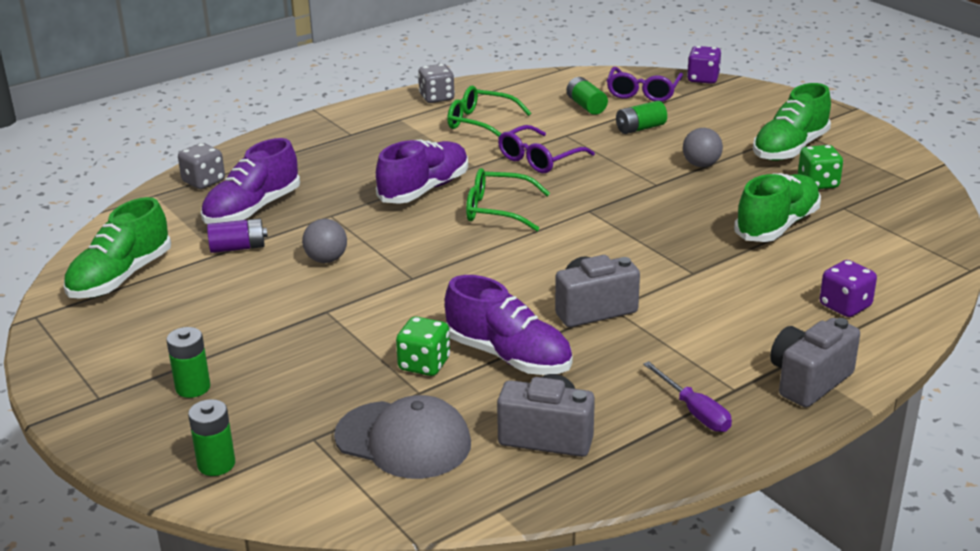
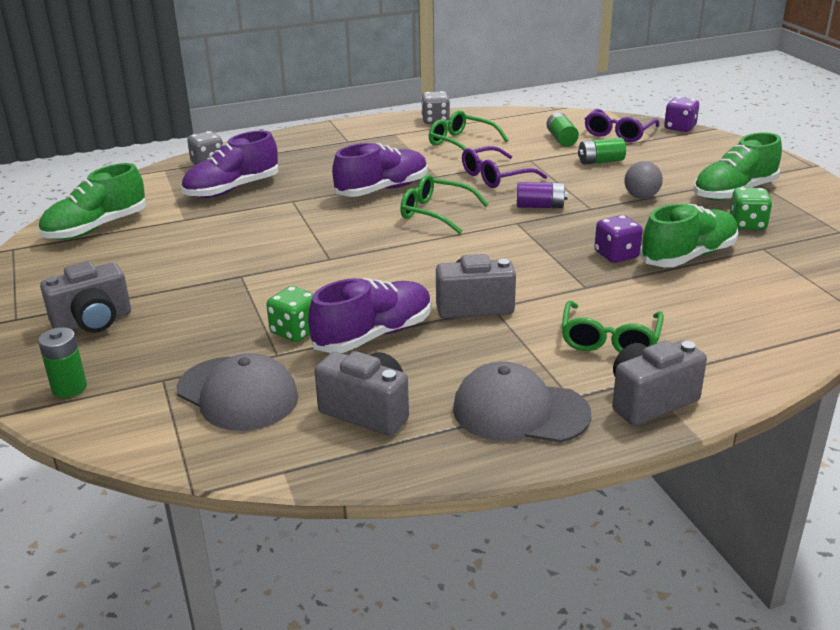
camera: 15 degrees right, 0 degrees up
(193, 388) = (93, 322): green battery -> grey camera
(238, 248) = (202, 217): purple battery -> purple battery (540, 206)
(326, 260) = (267, 235): grey ball -> none
(508, 356) = (373, 335): purple shoe -> purple shoe turned 90 degrees counterclockwise
(694, 411) = (520, 411): purple screwdriver -> grey cap
(743, 325) = (610, 340): none -> green glasses
(845, 306) = (721, 336): purple dice -> purple dice (616, 255)

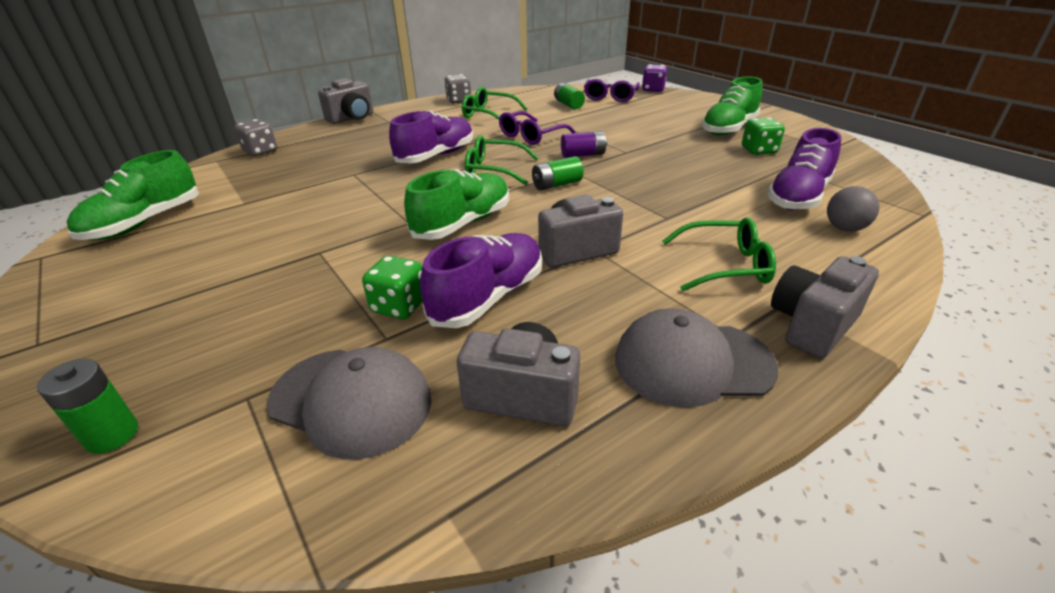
camera: 15 degrees left, 5 degrees up
(93, 322) = (145, 332): grey camera -> grey camera (352, 118)
(232, 189) = (290, 170): purple shoe -> purple shoe (798, 197)
(600, 161) = (610, 117): green battery -> green battery (556, 185)
(610, 340) = (725, 265): green glasses -> green glasses turned 90 degrees counterclockwise
(616, 255) = (674, 187): purple dice -> none
(641, 197) = (660, 139): grey ball -> grey ball (844, 228)
(688, 256) = (734, 181): green shoe -> green shoe (463, 223)

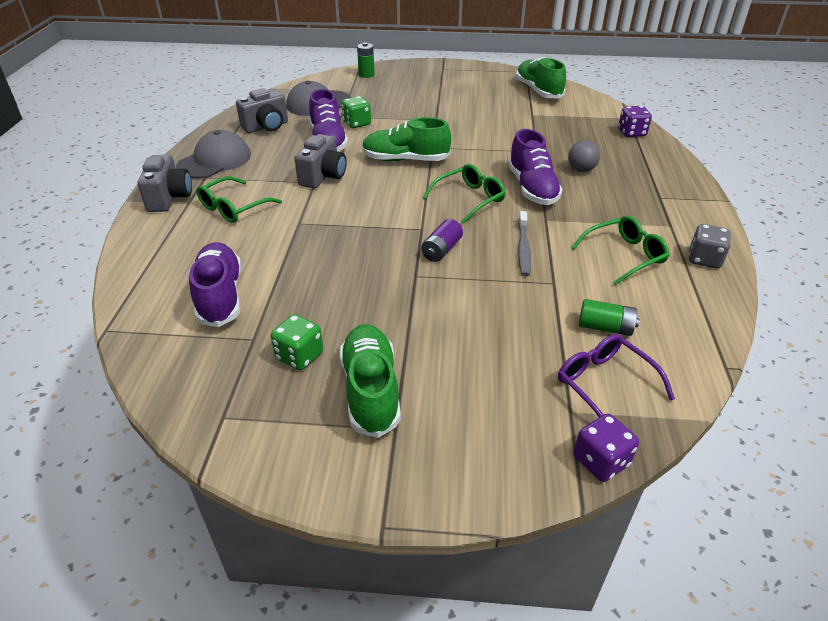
camera: 130 degrees right, 5 degrees up
(260, 151) = (631, 133): grey dice -> purple dice
(352, 118) = (691, 184): grey camera -> none
(463, 223) = (405, 160): green shoe -> green shoe turned 105 degrees clockwise
(531, 136) = (523, 248): purple glasses -> grey toothbrush
(556, 185) = (406, 210): green battery -> none
(844, 228) = (170, 277): grey ball -> grey ball (581, 170)

